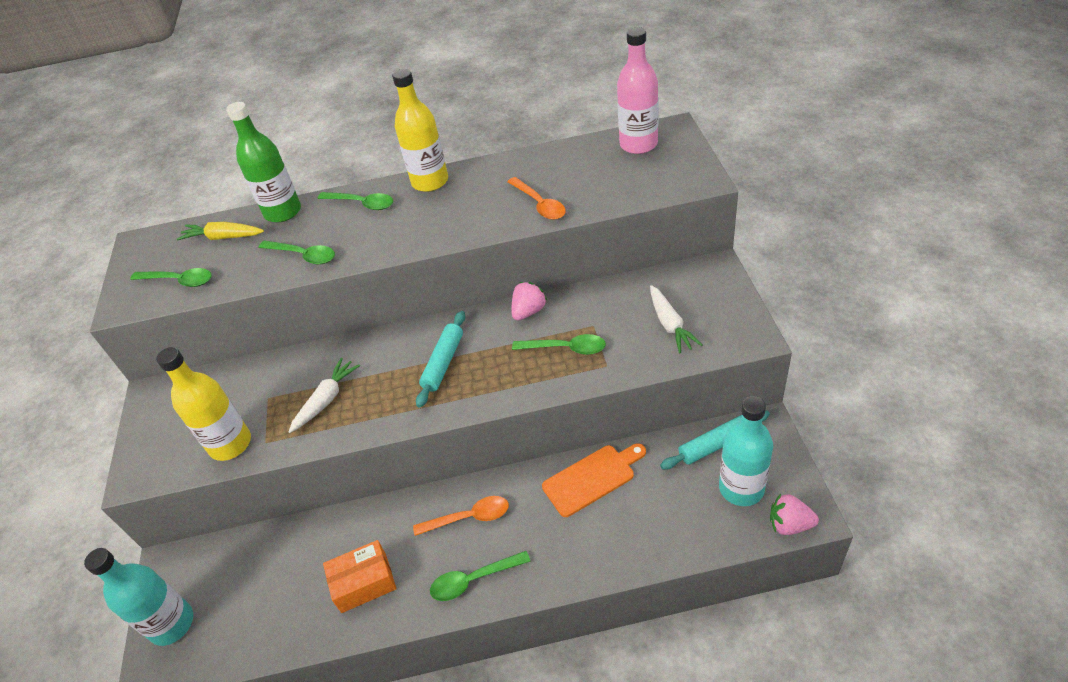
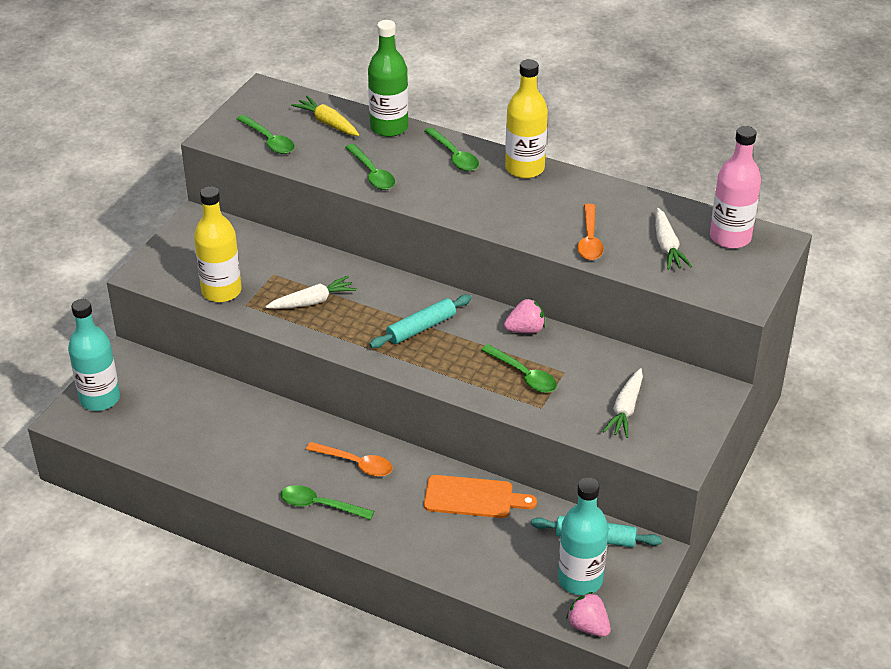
camera: 30 degrees right, 5 degrees down
(364, 583) = (244, 457): orange box -> none
(602, 176) = (667, 246): none -> white carrot

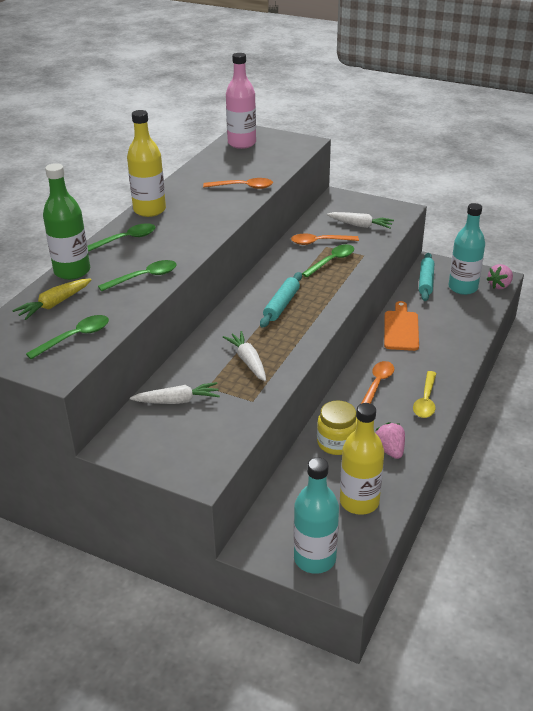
camera: 90 degrees left, 5 degrees down
(221, 291) = (232, 417): yellow bottle -> yellow bottle (359, 502)
(256, 422) = (336, 443): none -> yellow jar
(320, 505) = (426, 400): green spoon -> yellow spoon
(421, 328) = (281, 305): turquoise rolling pin -> turquoise rolling pin turned 60 degrees clockwise
(525, 330) = (281, 260): pink strawberry -> pink strawberry (389, 450)
(575, 366) = (319, 242): none -> orange spoon
(667, 246) = (251, 162): white carrot -> white carrot (177, 401)

